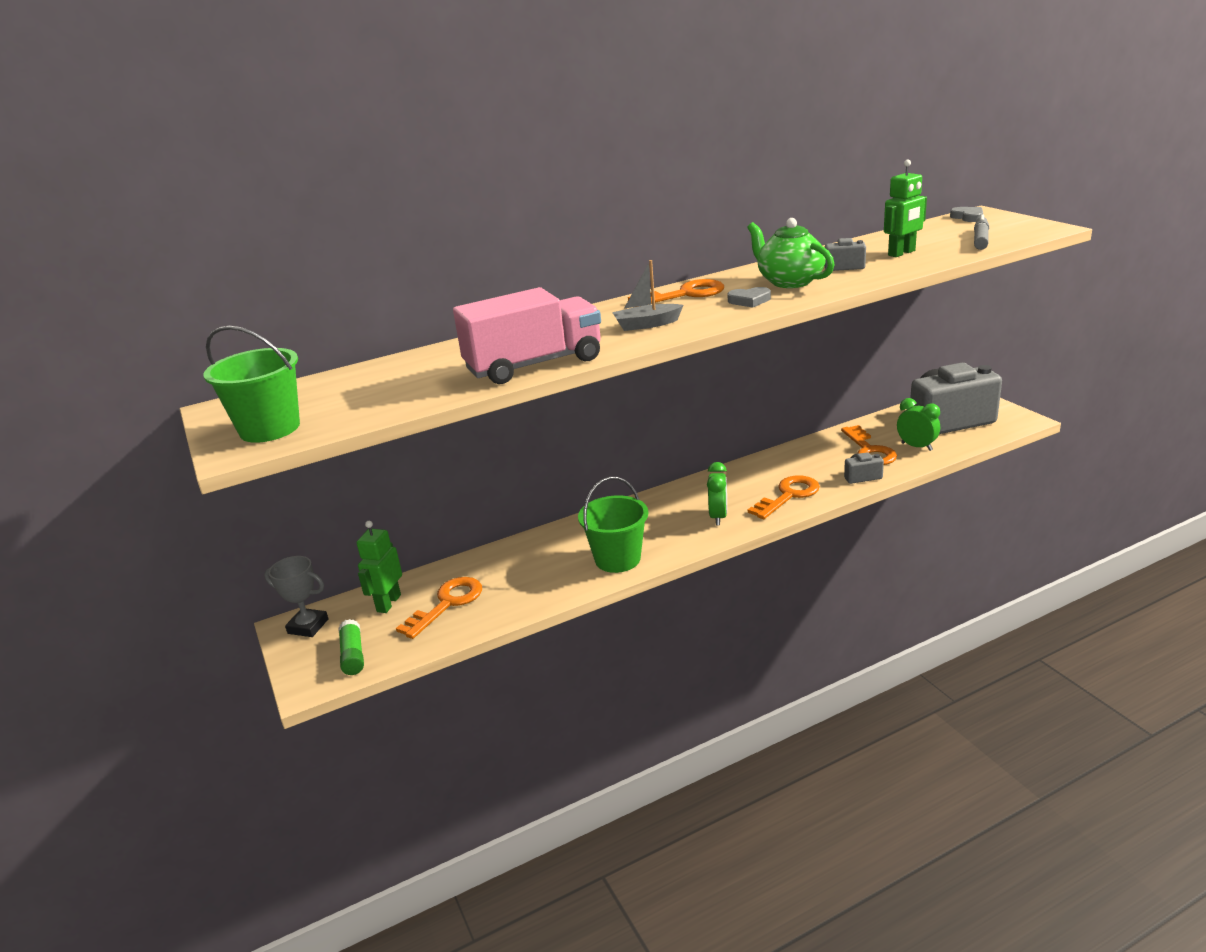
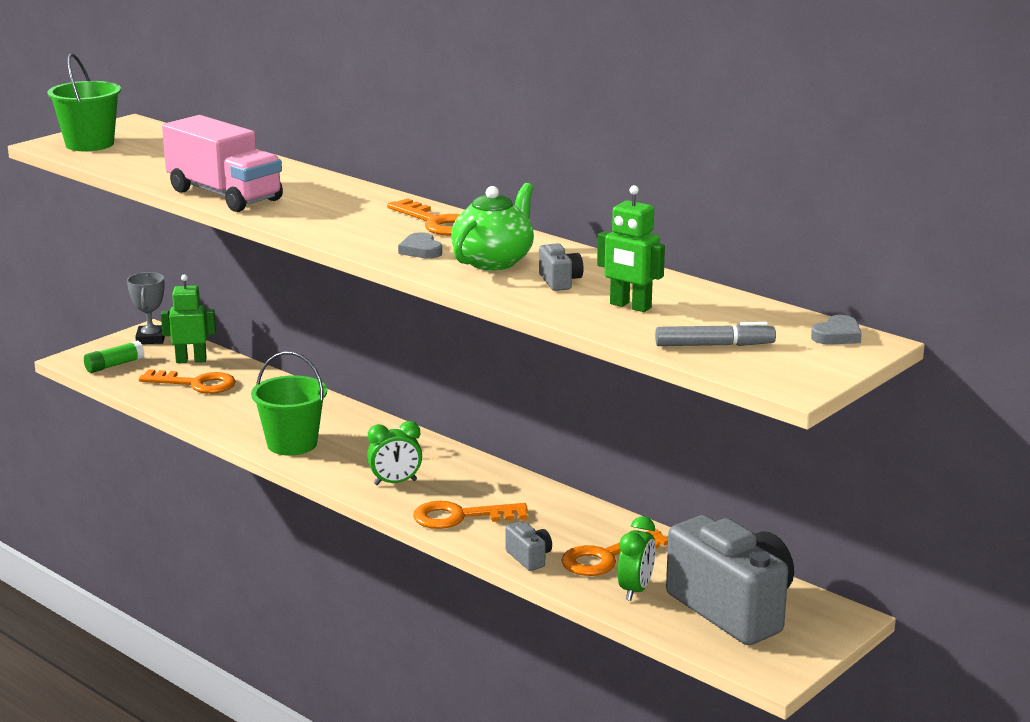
camera: 65 degrees right, 5 degrees down
(646, 324) = (337, 219): grey boat -> none
(788, 496) = (460, 517): orange key -> orange key turned 150 degrees clockwise

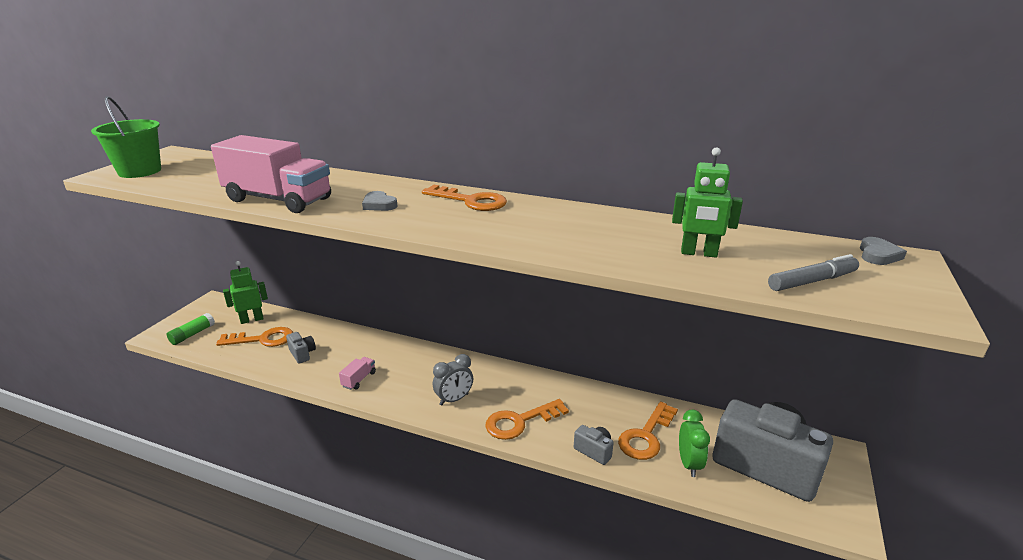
camera: 20 degrees left, 5 degrees up
(151, 339) = (215, 307): grey trophy -> none
(292, 444) = (359, 379): green bucket -> pink truck
(395, 482) = (454, 399): green clock -> grey clock
(421, 250) = (480, 226): grey heart -> grey heart (379, 205)
(493, 261) = (548, 228): green teapot -> none
(560, 281) = (618, 239): grey camera -> grey camera (302, 354)

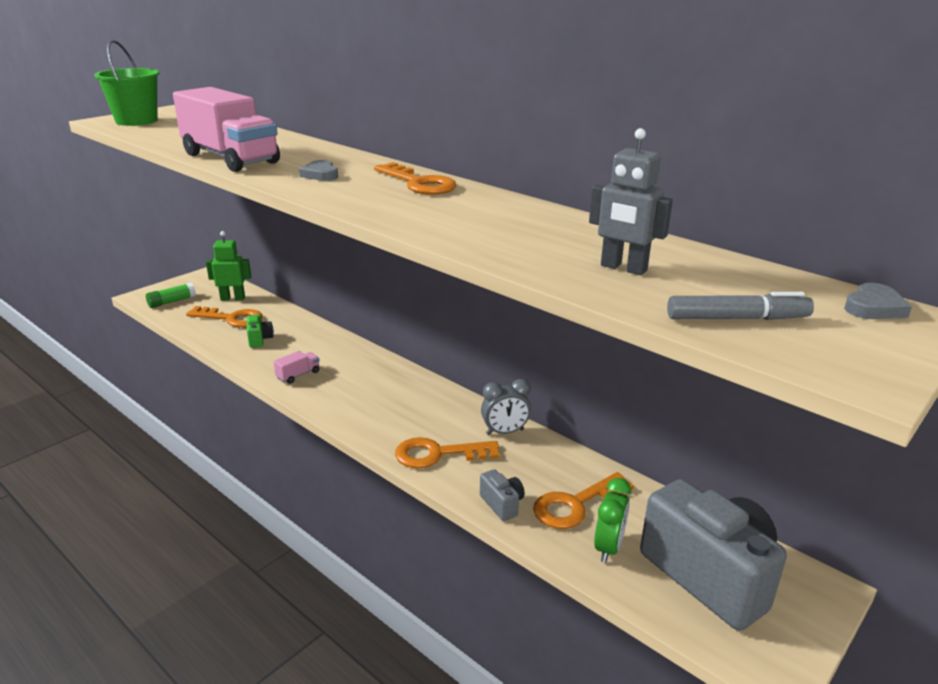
camera: 20 degrees right, 0 degrees up
(302, 354) = (259, 339): grey camera -> green camera
(454, 399) = (382, 416): grey clock -> grey clock (505, 432)
(699, 253) = (623, 268): green robot -> grey robot

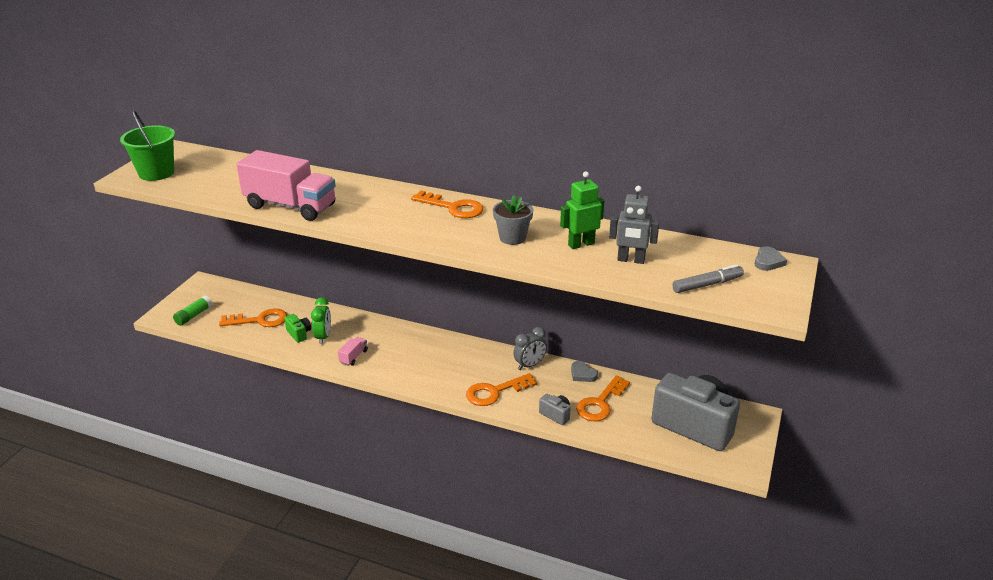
camera: 20 degrees left, 5 degrees up
(233, 298) = (245, 301): green robot -> green robot (581, 244)
(320, 174) = (376, 211): grey heart -> grey heart (582, 374)
(466, 220) = (512, 238): none -> grey flower pot
(608, 547) = (632, 424): green clock -> green clock (323, 337)

